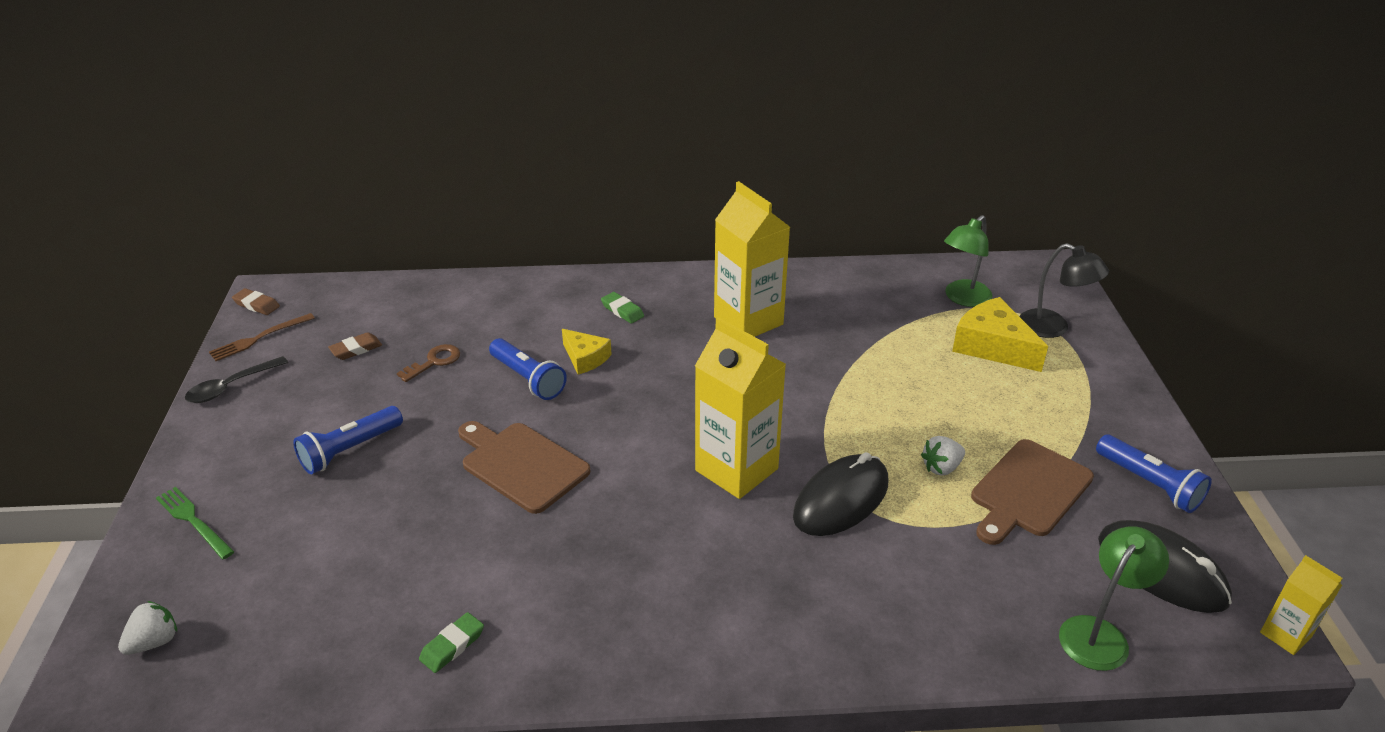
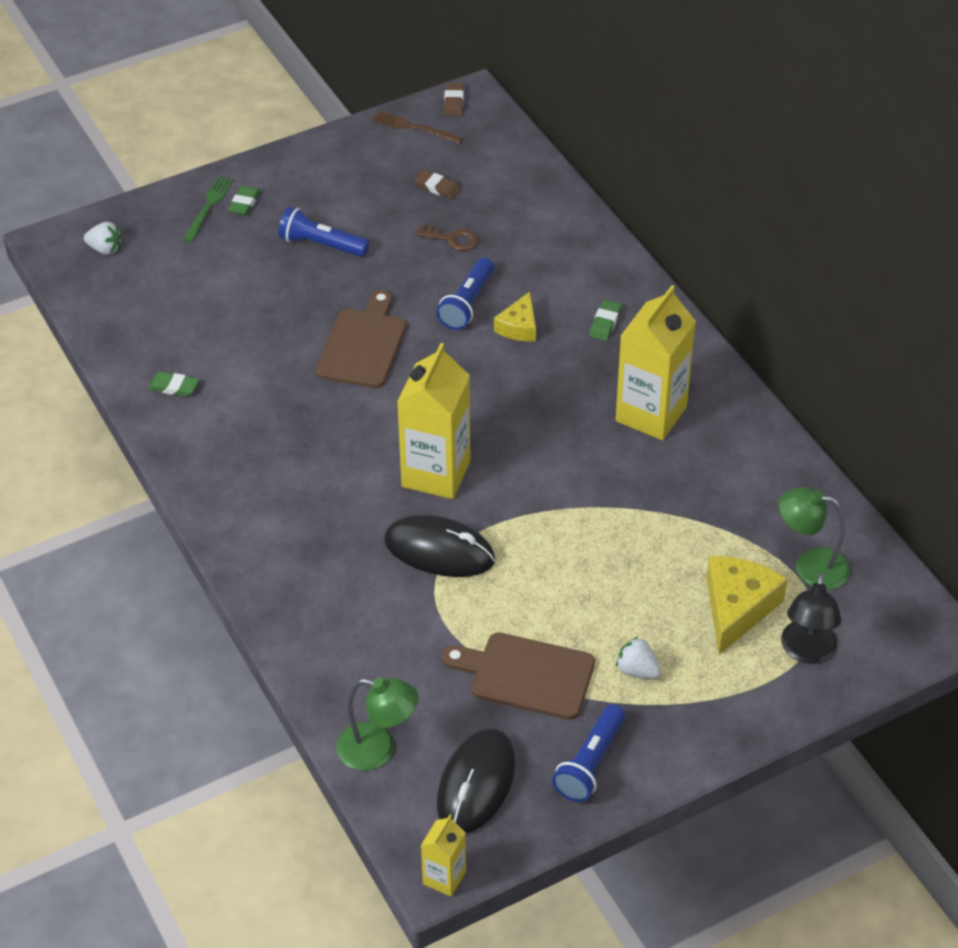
camera: 65 degrees right, 10 degrees up
(223, 490) = (244, 203): none -> green eraser
(231, 387) = (348, 146): black spoon -> none
(941, 467) = (521, 608): white strawberry -> white strawberry (637, 670)

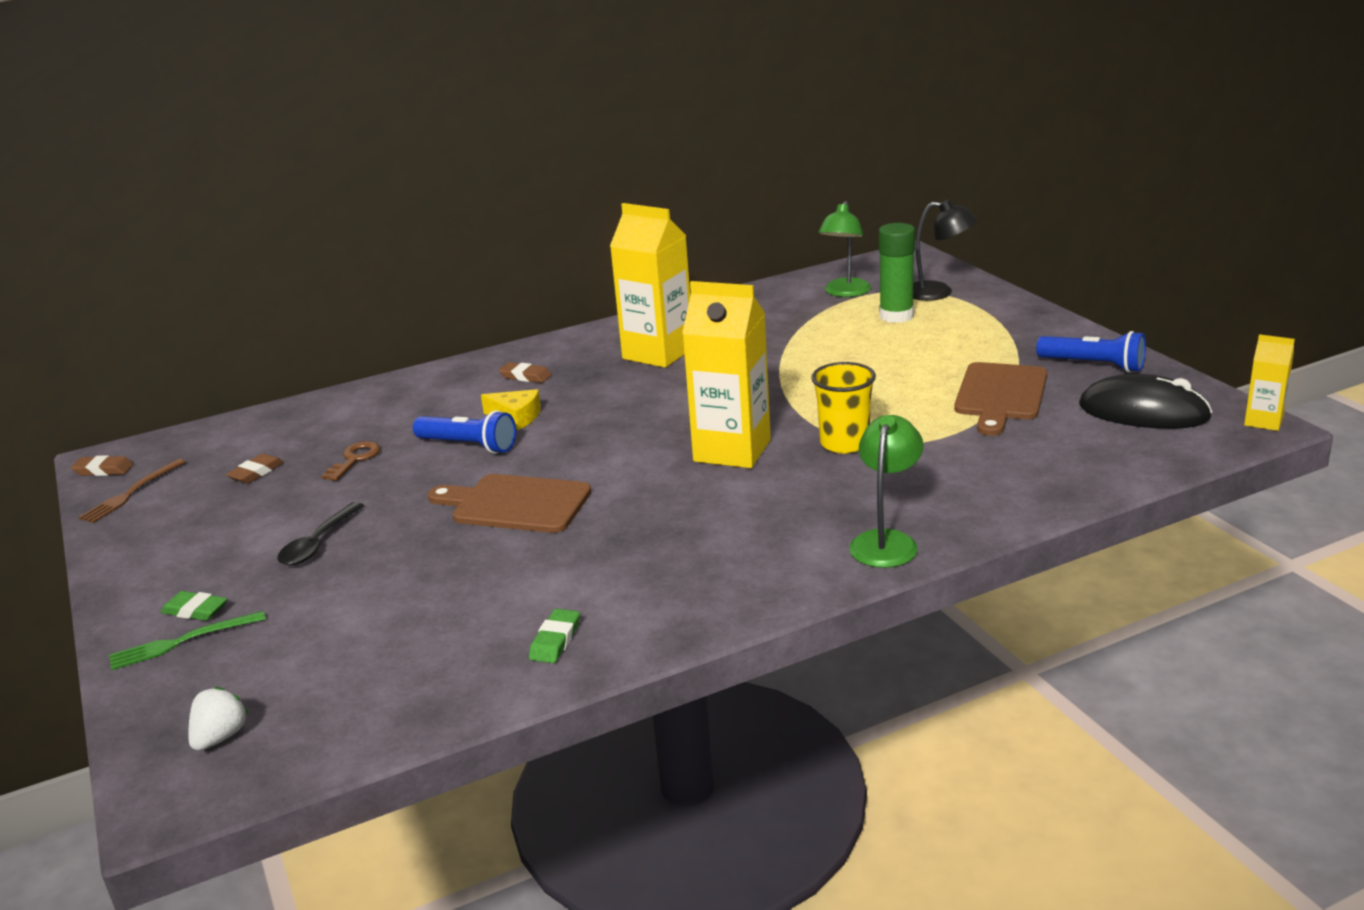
camera: 85 degrees left, 20 degrees down
(208, 207) = (182, 641): green fork -> green fork turned 45 degrees counterclockwise
(321, 245) = (318, 543): blue flashlight -> black spoon
(378, 750) = (1126, 461): green lamp -> green lamp (886, 541)
(439, 550) = (844, 443): black mouse -> yellow cup
(605, 323) = (525, 376): green eraser -> brown eraser
(637, 670) = (979, 350): white strawberry -> none
(737, 608) = (896, 316): yellow cheese -> green glue stick

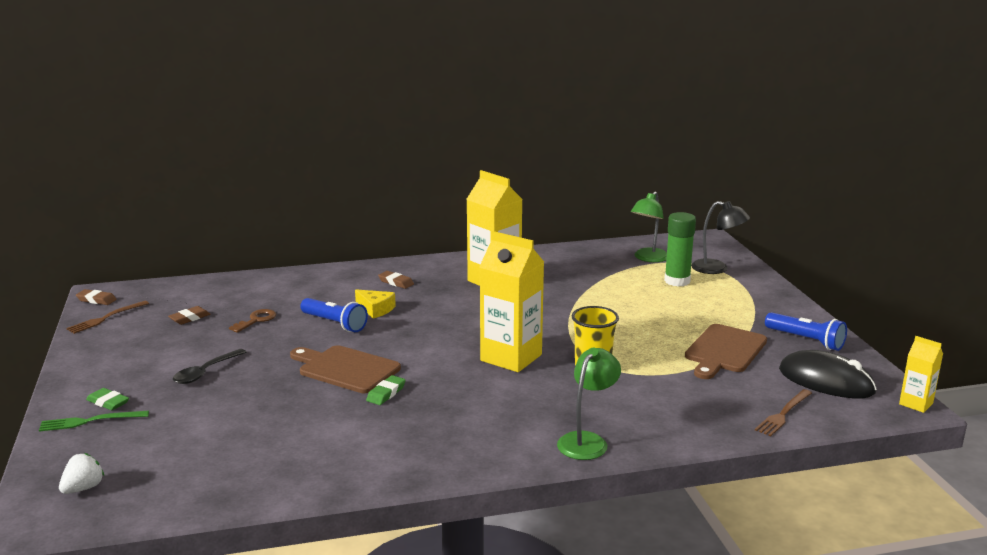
camera: 10 degrees right, 5 degrees down
(555, 640) = (326, 466): green eraser -> green eraser (386, 393)
(1113, 462) = (783, 414): none -> brown fork

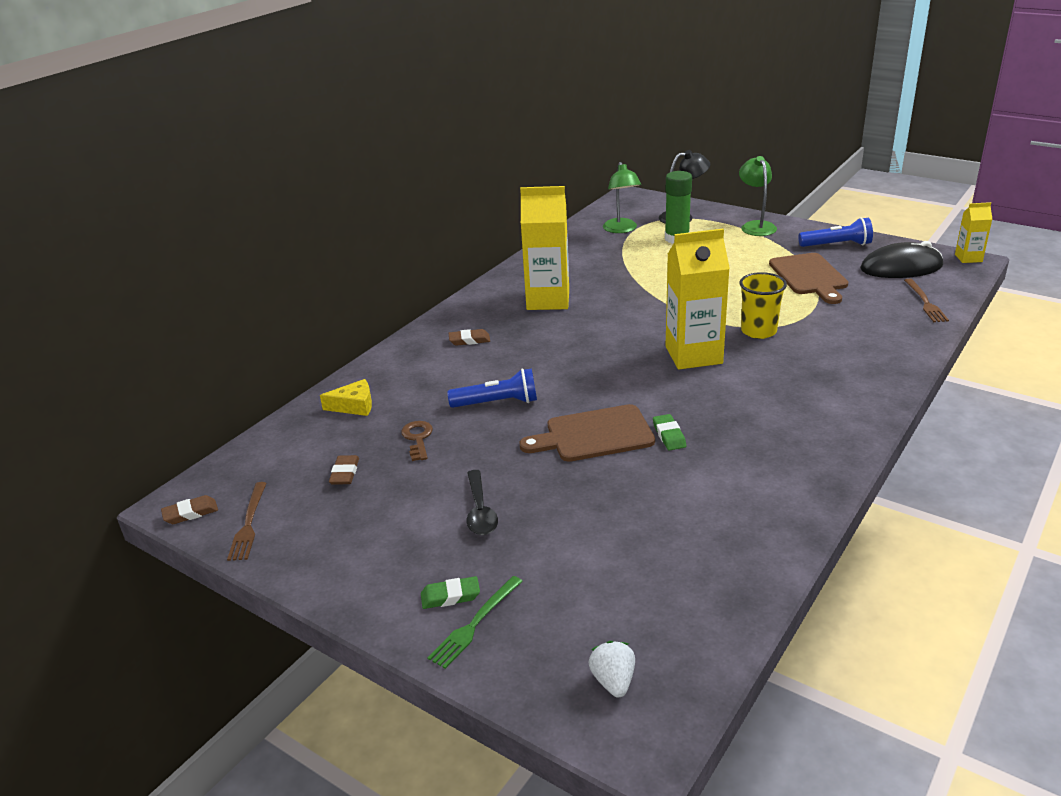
camera: 40 degrees left, 10 degrees up
(376, 309) = (505, 372): yellow cheese -> yellow cheese (354, 406)
(587, 441) = (868, 387): green lamp -> green lamp (756, 226)

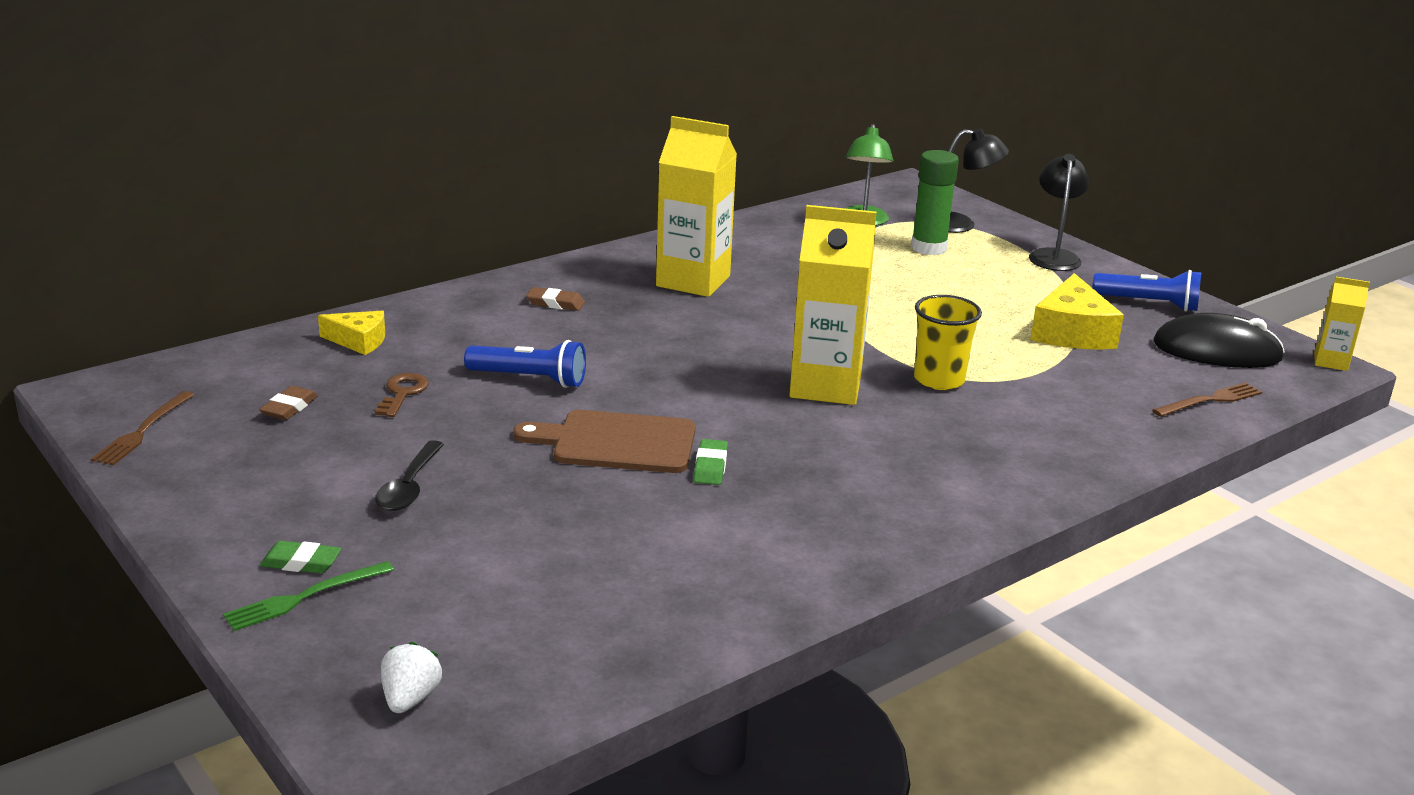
camera: 15 degrees right, 5 degrees down
(190, 513) = (91, 404): brown eraser -> none
(756, 226) = (1054, 256): green lamp -> black lamp
(809, 276) = (1072, 332): brown cutting board -> yellow cheese
(925, 302) = (1210, 400): brown fork -> brown fork turned 135 degrees counterclockwise

